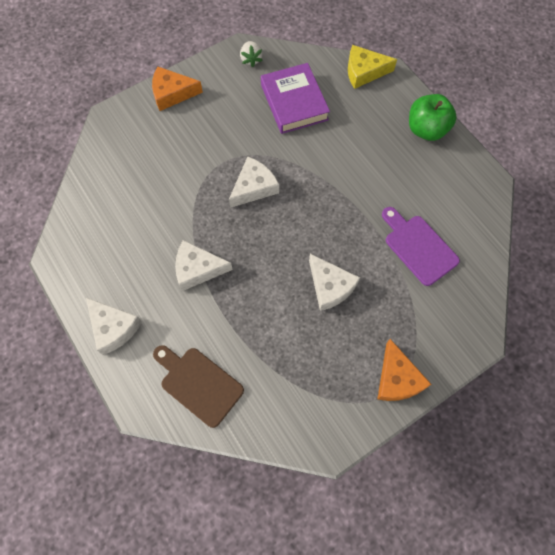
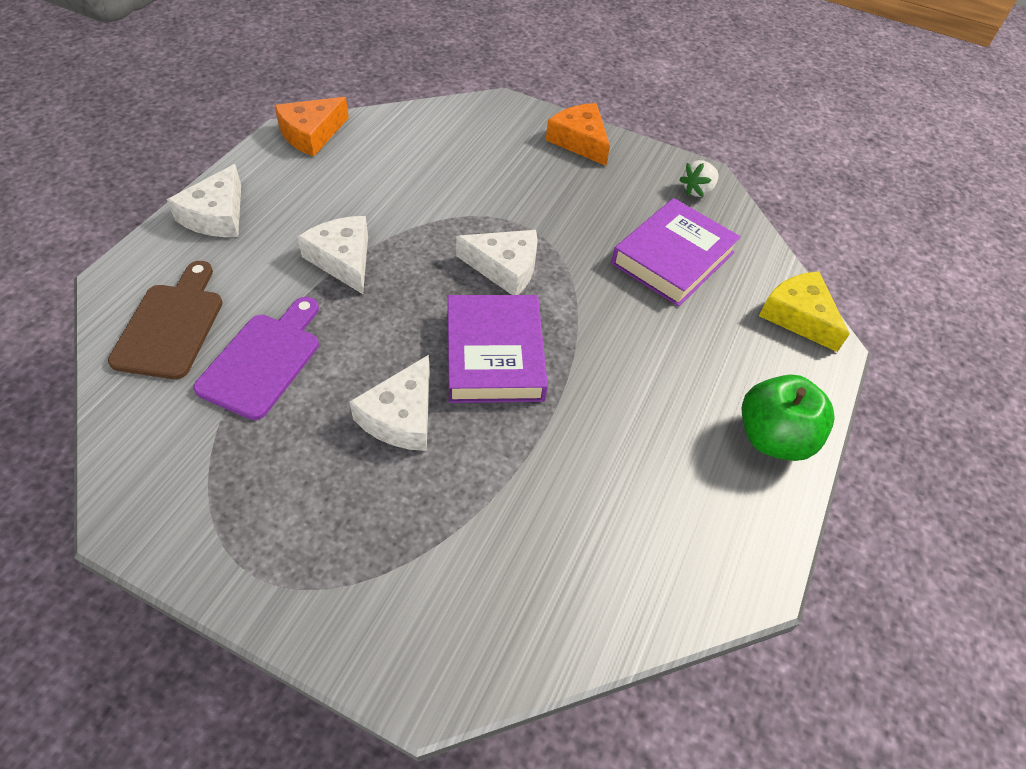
camera: 55 degrees right, 15 degrees down
(313, 223) = (494, 355): none -> purple book
(397, 379) = (283, 576): orange cheese -> orange cheese (311, 134)
(418, 247) = (546, 512): purple cutting board -> purple cutting board (263, 360)

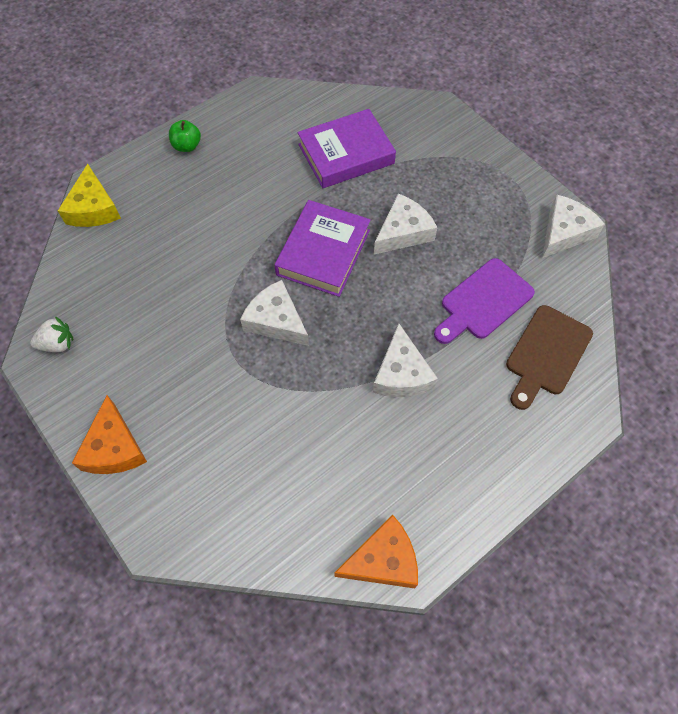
camera: 150 degrees left, 10 degrees up
(216, 215) = (499, 464): white cheese -> white cheese (564, 232)
(673, 258) = (139, 284): purple book -> purple book (346, 154)
(773, 437) = (187, 146): green apple -> green apple, size x0.57

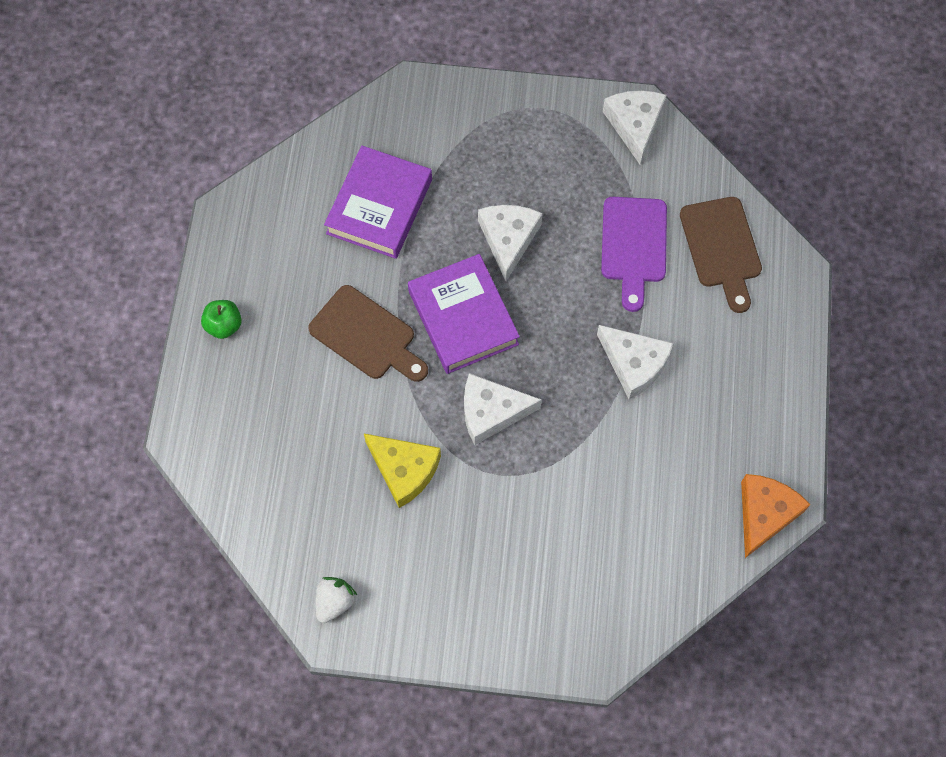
camera: 45 degrees left, 5 degrees up
(93, 208) = (211, 462): yellow cheese -> yellow cheese (404, 470)
(114, 448) = (484, 631): orange cheese -> none
(255, 215) = (367, 336): none -> brown cutting board

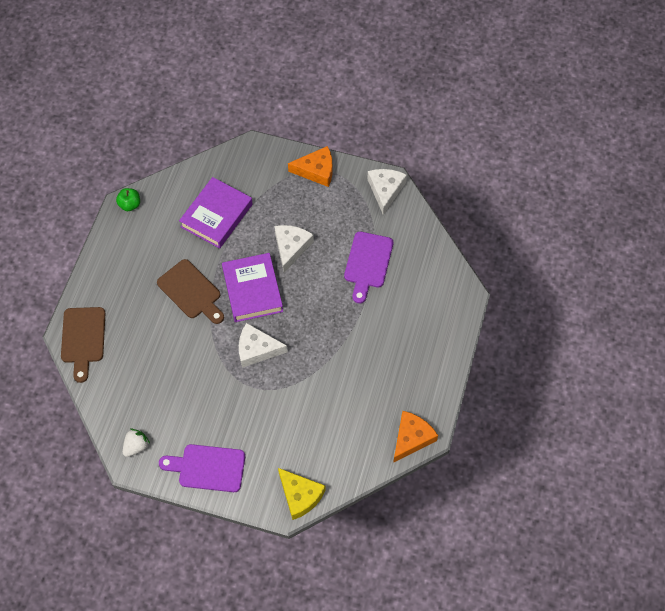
camera: 10 degrees right, 5 degrees down
(224, 325) = (106, 272): green apple -> green apple (130, 205)
(404, 470) = (196, 375): yellow cheese -> yellow cheese (300, 496)
(456, 617) = (207, 468): none -> purple cutting board
(520, 110) = (316, 170): none -> orange cheese
(634, 364) = (351, 334): white cheese -> none
(722, 248) = (422, 273): brown cutting board -> brown cutting board (83, 339)

